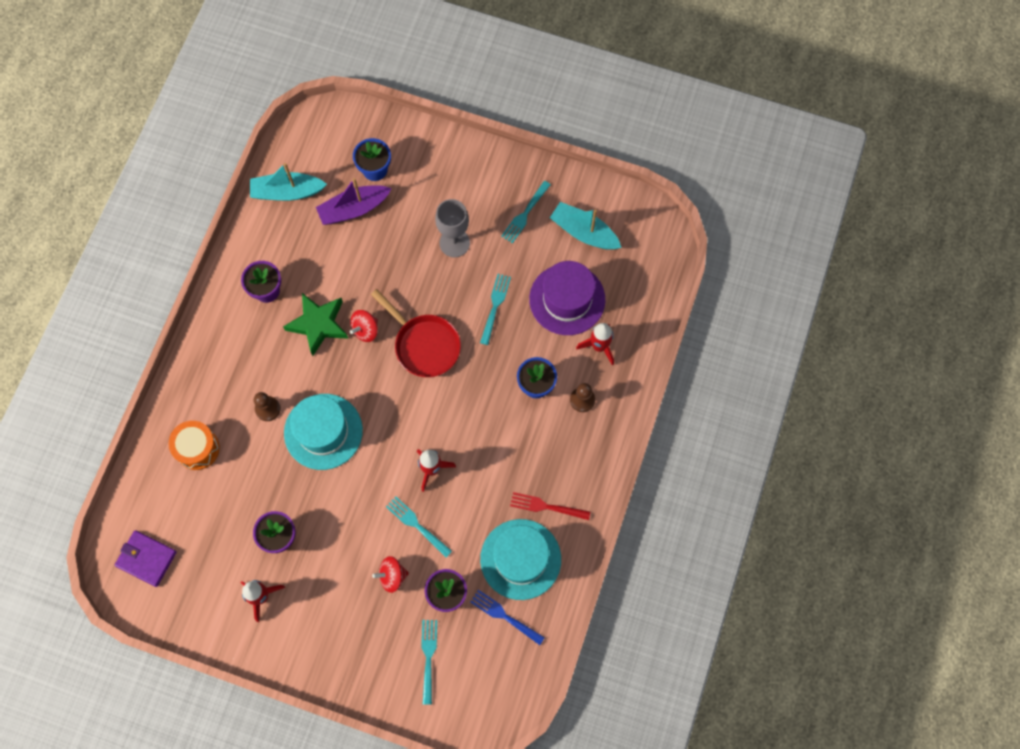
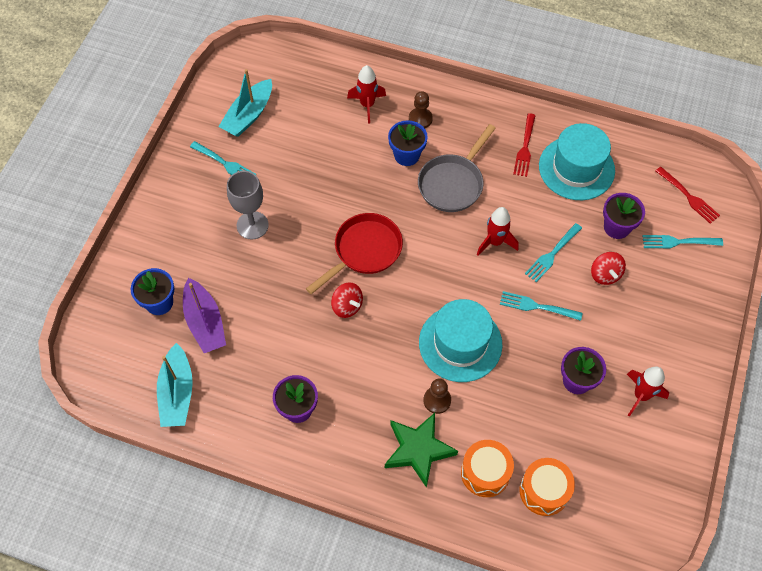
camera: 90 degrees left, 10 degrees down
(146, 559) = (614, 519): purple wallet -> none
(177, 499) = (544, 491): none -> orange drum
(318, 324) = (340, 353): green star -> green star (418, 450)
(484, 676) = (688, 197): none -> red fork
(495, 306) = (323, 189): turquoise fork -> turquoise fork (537, 306)
(502, 430) = (453, 183): none -> grey pan
(504, 616) = (631, 181): blue fork -> none
(567, 299) = (318, 129): purple hat -> none

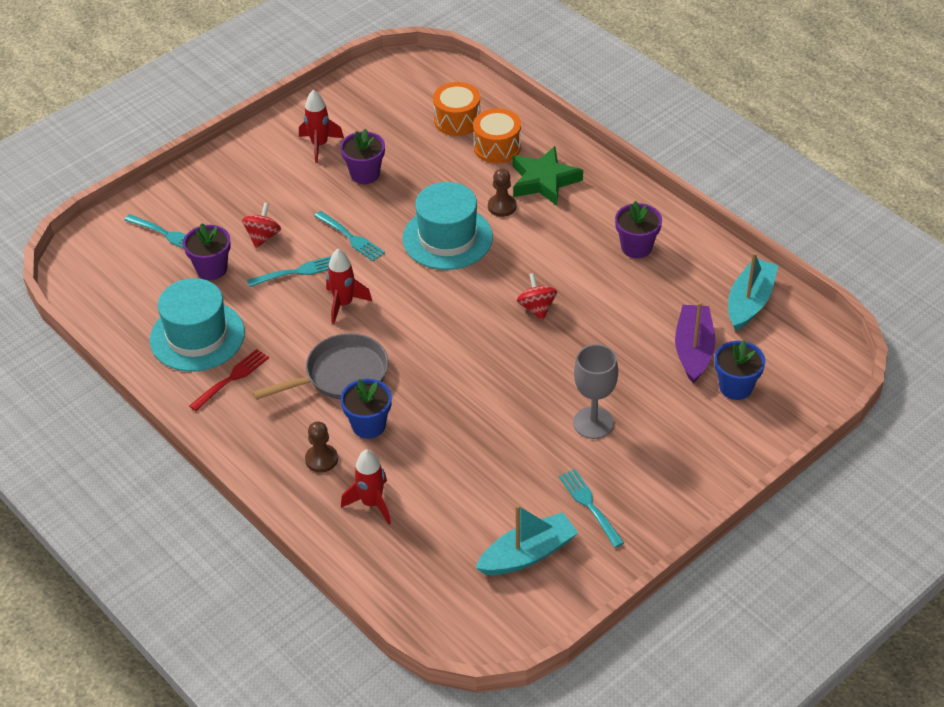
camera: 150 degrees left, 15 degrees down
(364, 251) = (486, 349): red pan -> none
(688, 197) = (114, 266): red fork -> none

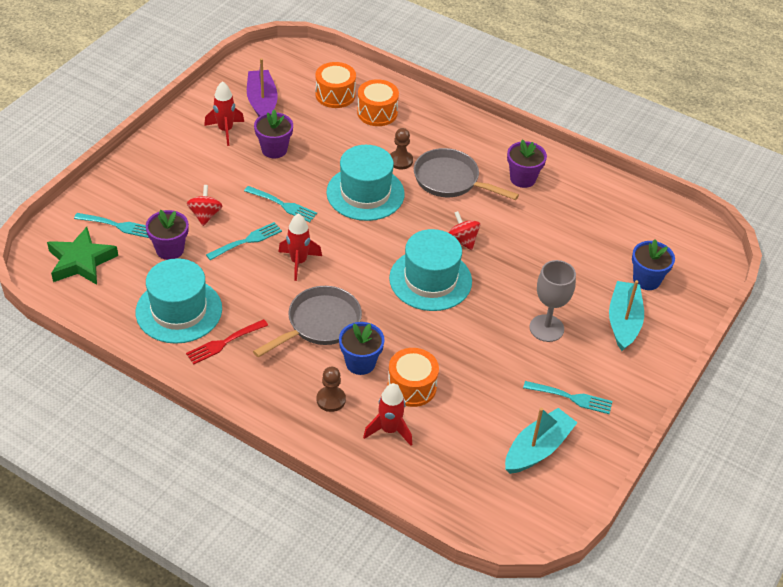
camera: 20 degrees left, 0 degrees up
(232, 378) = (224, 342): red fork -> red fork turned 150 degrees counterclockwise
(415, 461) = (412, 387): none -> orange drum
(482, 347) = (430, 280): none -> turquoise hat
(544, 181) = (426, 135): green star -> green star (81, 261)
(551, 237) = (450, 180): none -> grey pan
(589, 505) = (571, 398): turquoise fork -> turquoise fork turned 150 degrees clockwise
(693, 350) = (601, 255): purple boat -> purple boat (262, 102)
(750, 302) = (629, 209): turquoise boat -> turquoise boat (623, 321)

